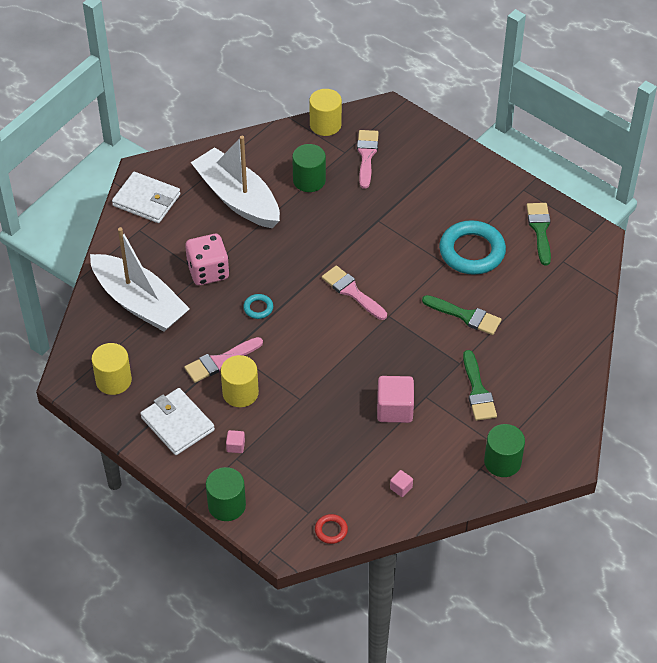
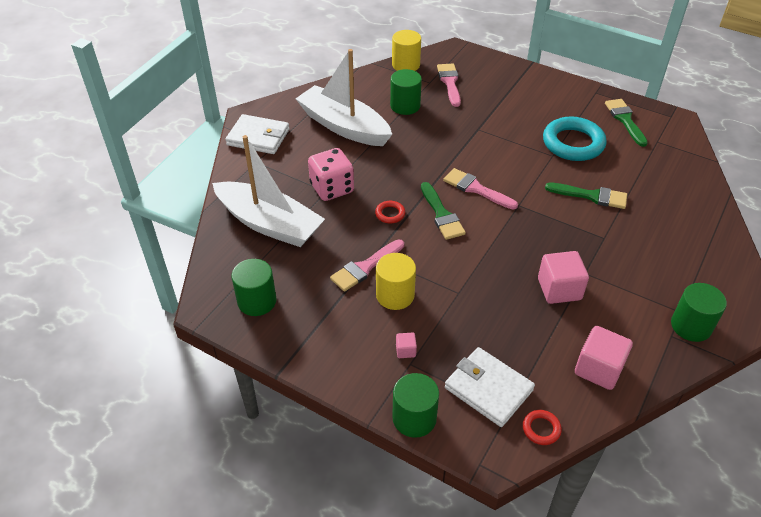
camera: 10 degrees left, 5 degrees down
(113, 380) = (257, 301): yellow cylinder -> green cylinder
(177, 424) = (336, 336): white wallet -> white wallet (488, 389)
(258, 308) = (390, 214): turquoise ring -> red ring
(401, 488) = (598, 369): pink cube -> pink cube, size x2.11
(478, 391) = (634, 260): green brush -> green brush (441, 214)

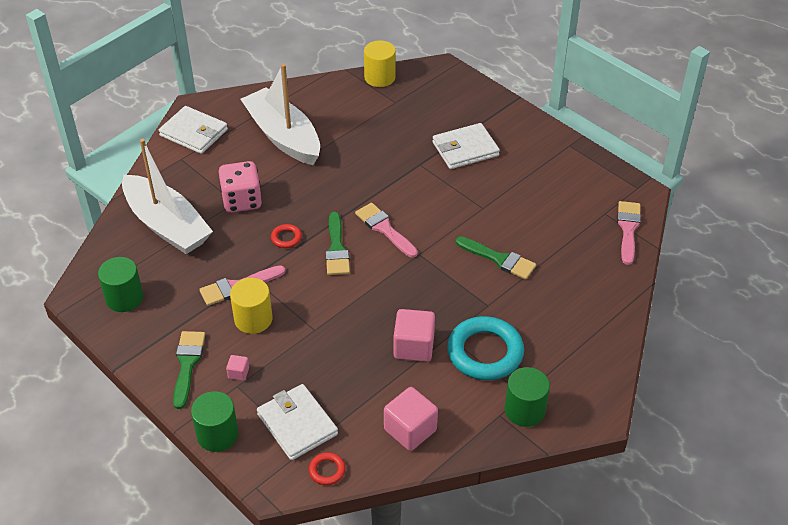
camera: 15 degrees right, 0 degrees up
(405, 106) = (356, 125): green cylinder -> none
(449, 82) = (416, 106): pink brush -> pink brush (628, 229)
(510, 110) = (465, 149): none -> white wallet
(573, 143) = (512, 199): turquoise ring -> turquoise ring (485, 352)
(625, 120) = (583, 183): green brush -> green brush (187, 364)

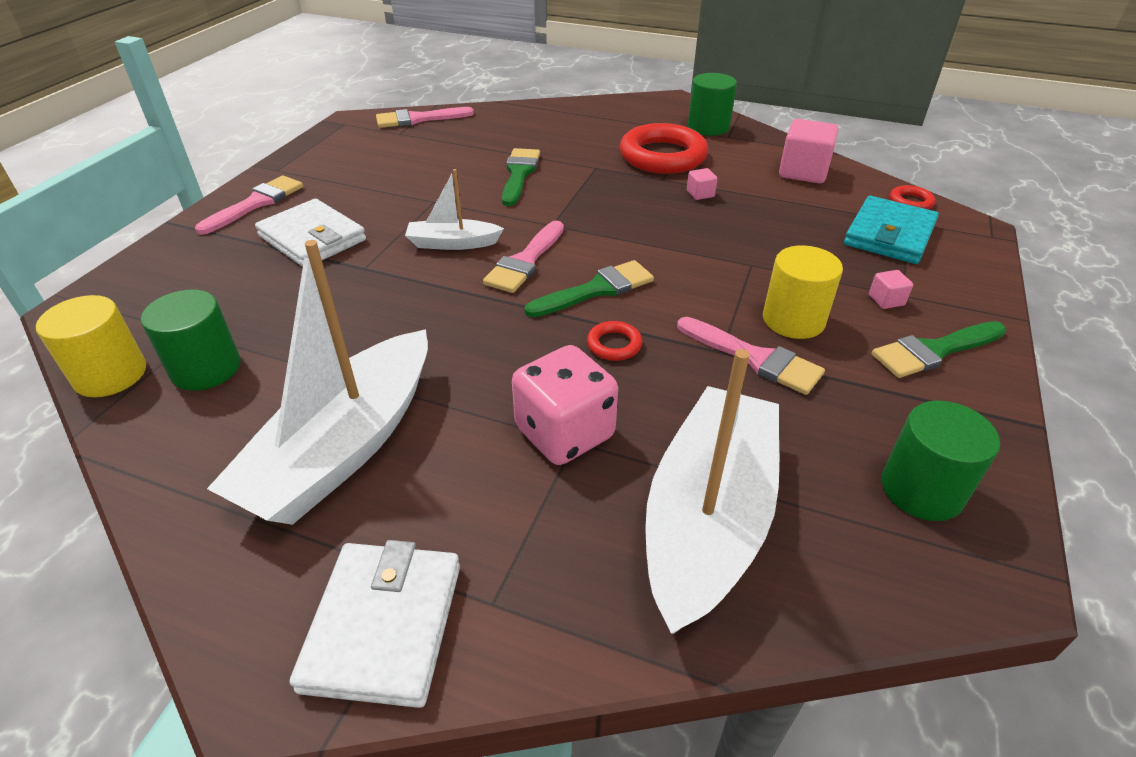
camera: 115 degrees left, 5 degrees down
(217, 434) = (981, 284): green cylinder -> green cylinder (206, 368)
(297, 424) = (889, 235): white wallet -> turquoise wallet
(414, 347) = (700, 194): pink cube -> pink cube, size x0.47
(424, 204) = (452, 243): none -> white boat
(485, 352) = (662, 156): turquoise ring -> red ring
(523, 132) = (256, 203): none -> pink brush

